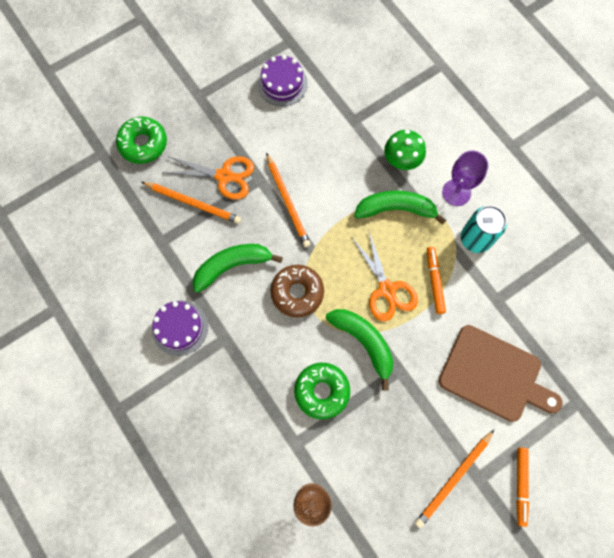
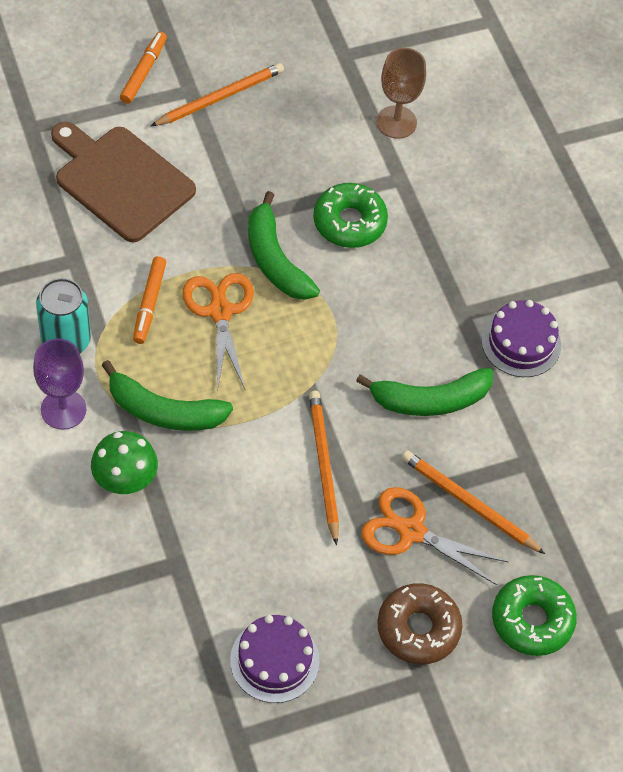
camera: 170 degrees left, 15 degrees down
(297, 292) = (346, 341): brown donut -> brown donut (418, 628)

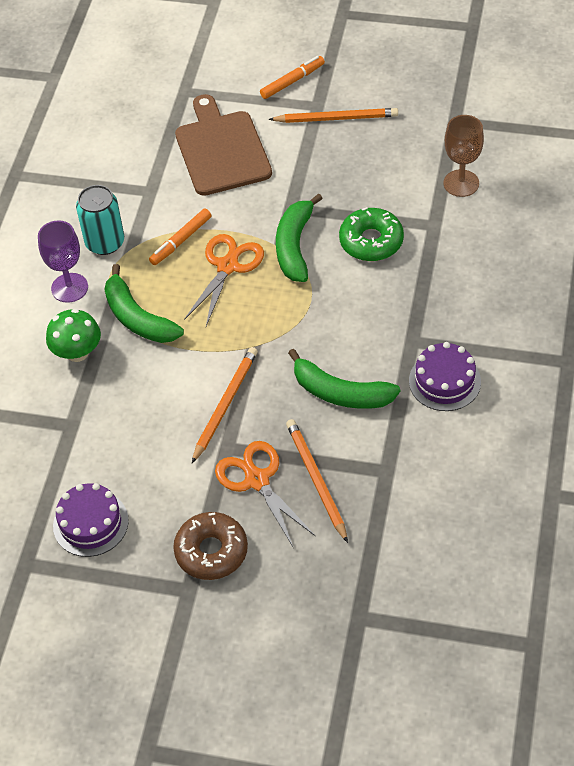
camera: 40 degrees right, 5 degrees down
(532, 620) = (303, 587): green donut -> none

